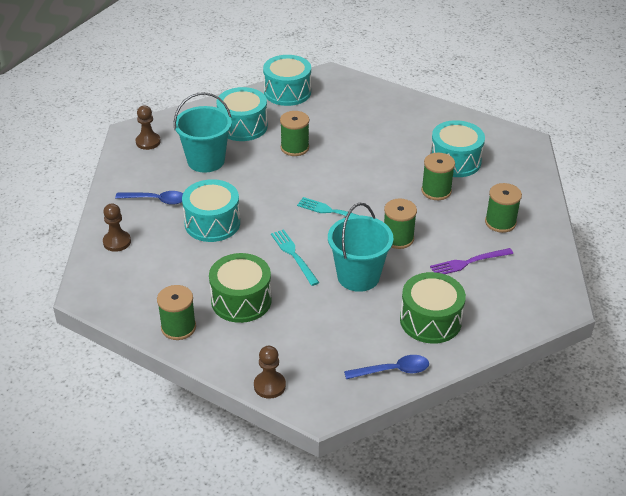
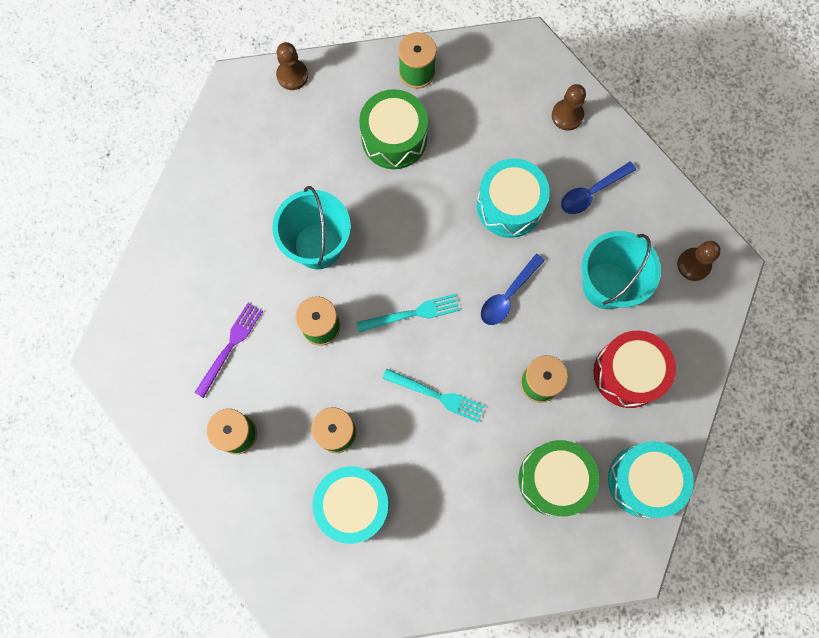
camera: 140 degrees right, 35 degrees up
(242, 126) = (628, 373): turquoise drum -> red drum
(294, 255) = (397, 225): turquoise fork -> turquoise fork (436, 395)
(393, 370) = (207, 164): blue spoon -> blue spoon (508, 295)
(430, 320) = (215, 243): green drum -> green drum (554, 479)

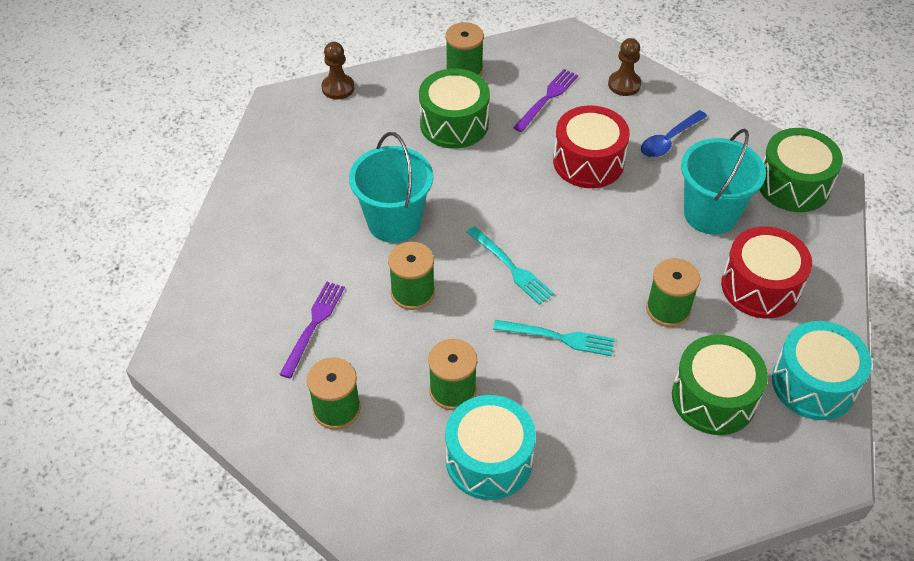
camera: 10 degrees left, 25 degrees down
(412, 314) = (510, 267): turquoise fork -> turquoise fork turned 75 degrees clockwise
(488, 122) = (547, 99): none -> purple fork
(508, 295) = (609, 237): blue spoon -> none
(509, 205) = (588, 162): turquoise drum -> red drum
(693, 265) = (793, 185): brown pawn -> green drum

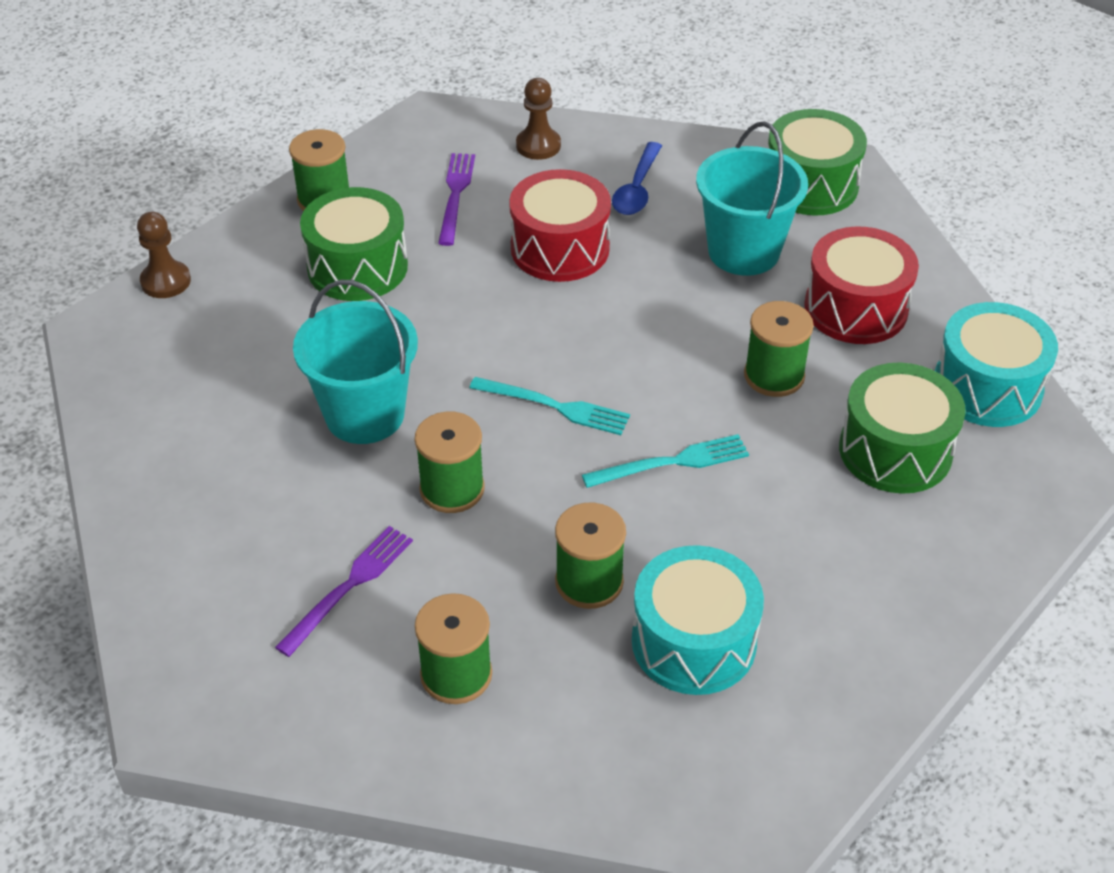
camera: 30 degrees left, 5 degrees down
(313, 326) = (349, 587): purple fork -> purple fork turned 45 degrees clockwise

